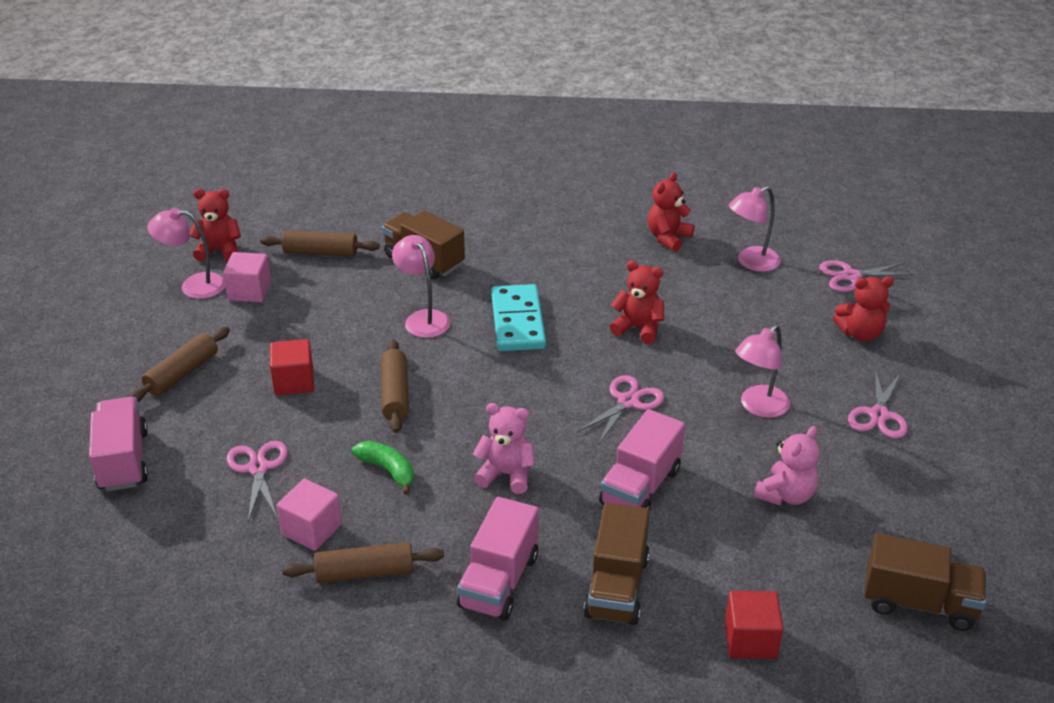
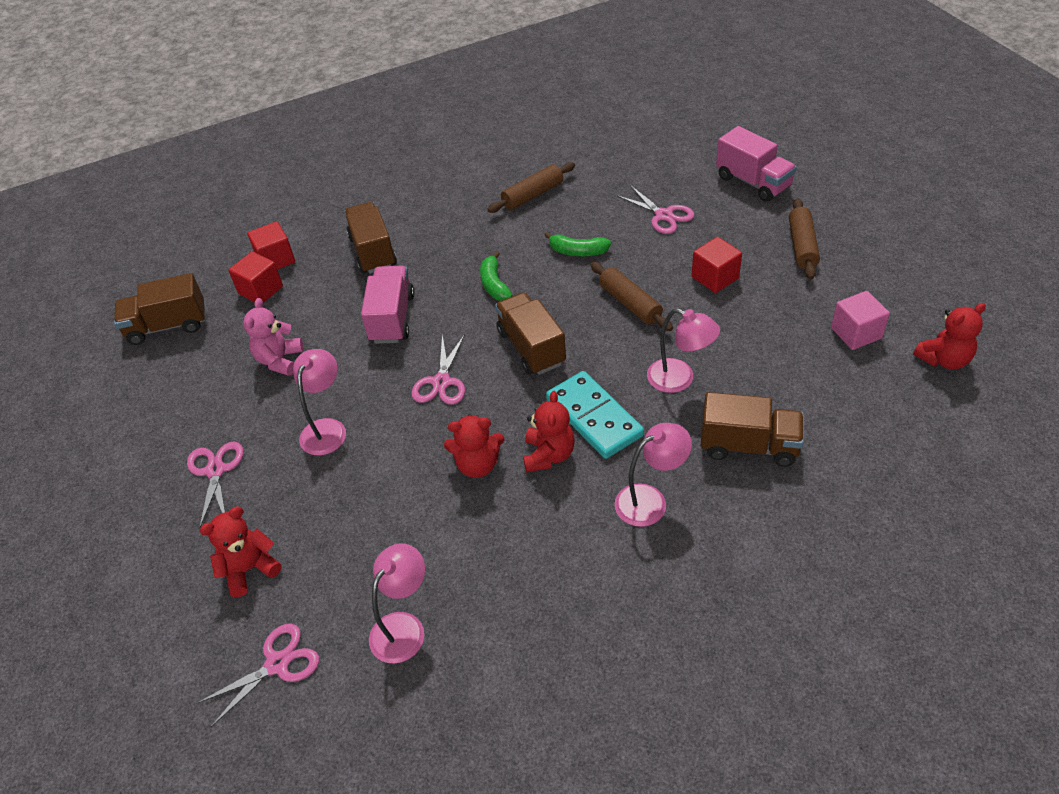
camera: 155 degrees right, 10 degrees up
(194, 286) = (908, 315): pink lamp -> pink lamp (650, 500)
(312, 529) = (588, 200): pink cube -> none
(321, 252) = (855, 405): brown rolling pin -> none
(499, 581) = (448, 224): pink truck -> none
(506, 474) = (494, 284): pink teddy bear -> green banana
(522, 395) = (531, 347): none -> brown truck
(668, 238) = (521, 621): red teddy bear -> red teddy bear (549, 455)
(784, 599) = (260, 290): none -> red cube

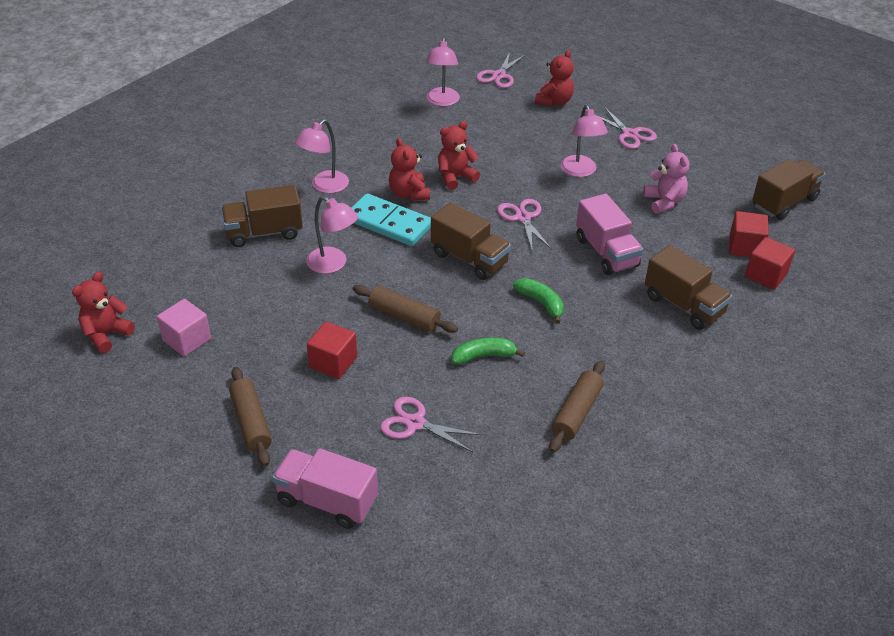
camera: 150 degrees right, 5 degrees down
(679, 379) = (333, 264): pink lamp -> pink lamp turned 150 degrees counterclockwise

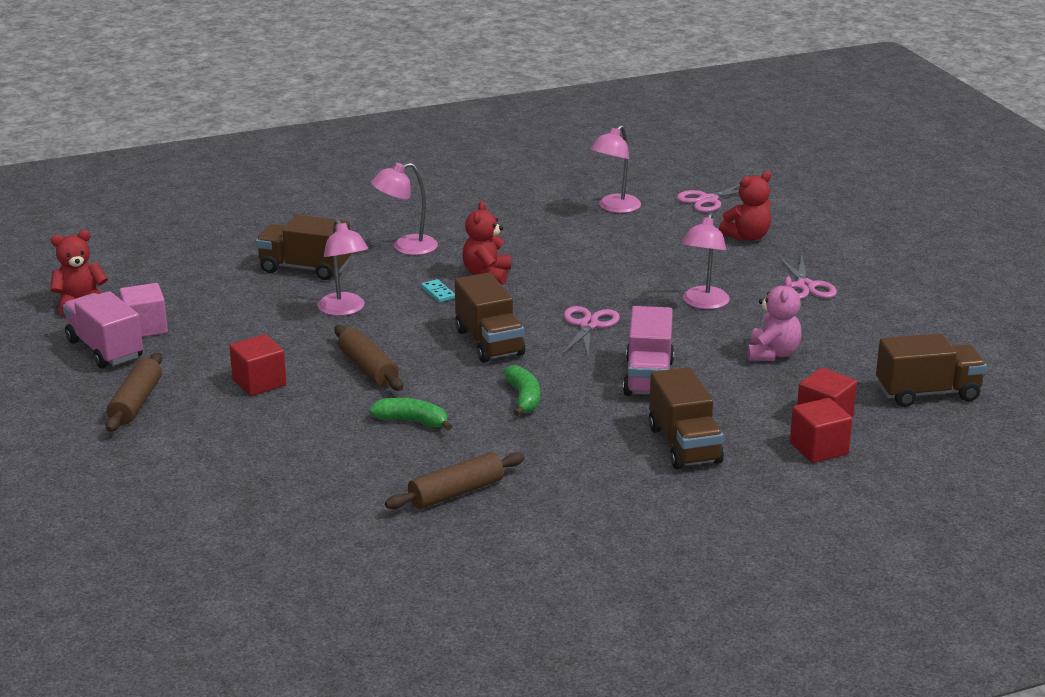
camera: 30 degrees right, 15 degrees down
(327, 501) = (139, 478): pink truck -> pink truck (105, 349)
(389, 223) = (438, 293): turquoise domino -> turquoise domino, size x0.40
(415, 423) = (284, 450): pink scissors -> none
(455, 177) = (553, 274): red teddy bear -> none

